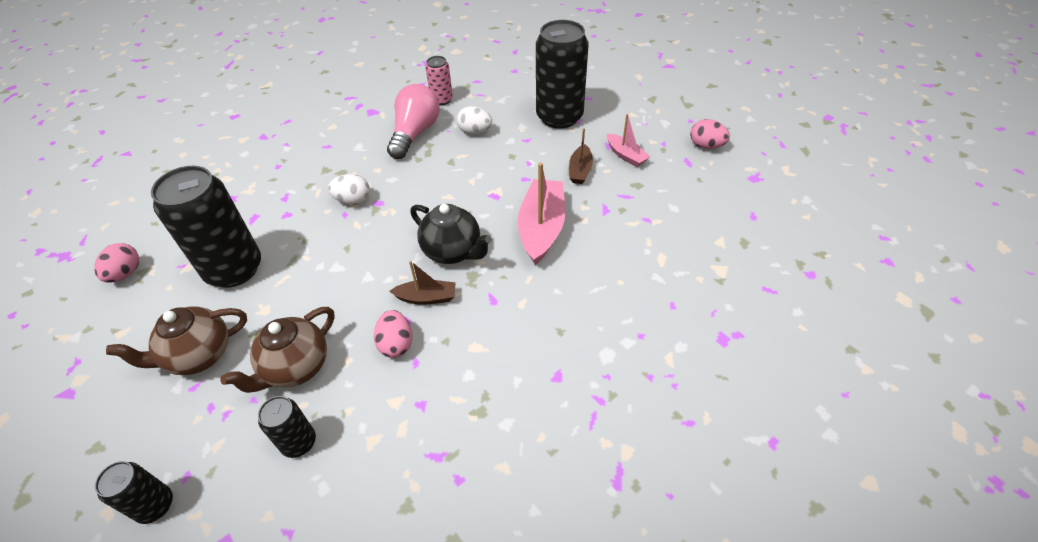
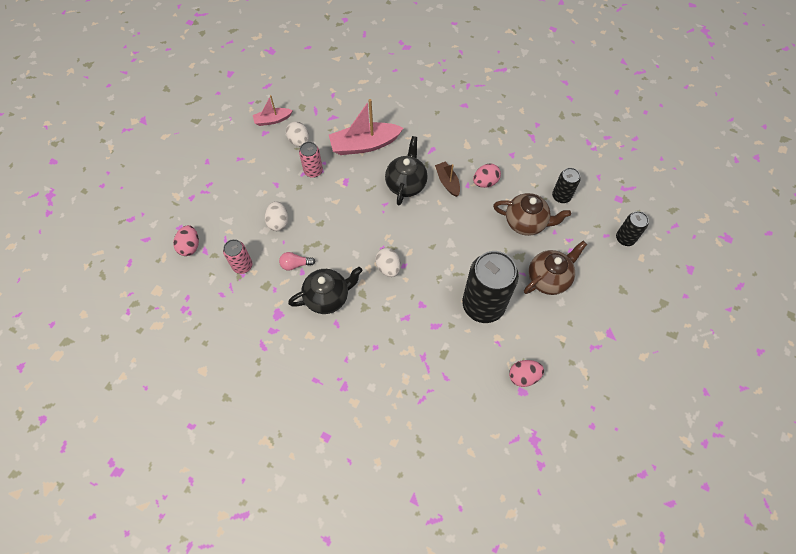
camera: 115 degrees left, 15 degrees up
(199, 355) = (548, 278): brown teapot -> brown teapot turned 75 degrees counterclockwise
(359, 147) = (328, 297): none -> black teapot
(415, 133) = (295, 264): pink light bulb -> pink light bulb, size x0.47
(527, 172) = (313, 171): none -> pink can
(559, 117) = (239, 172): black can -> none
(580, 170) = (299, 141): brown boat -> white egg
(625, 155) = (273, 120): pink boat -> pink boat turned 135 degrees counterclockwise
(706, 146) = (245, 79): pink egg -> pink egg (190, 246)

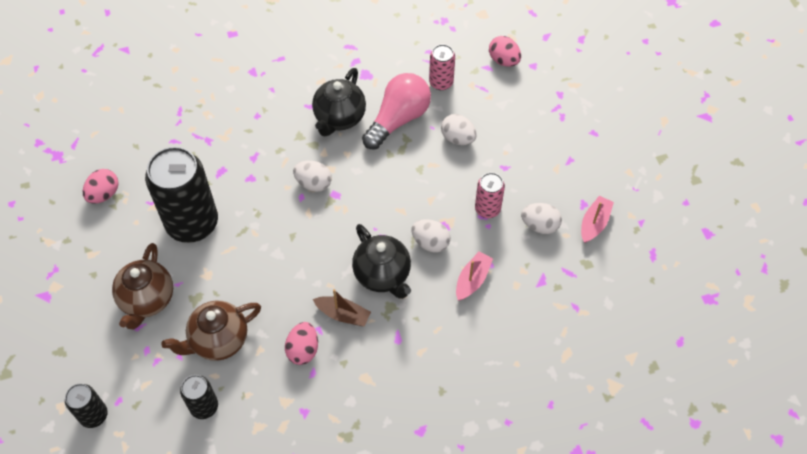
camera: 135 degrees right, 5 degrees down
(295, 264) = (398, 119): pink light bulb -> pink light bulb, size x2.11
(363, 179) = (430, 243): none -> white egg
(365, 144) = (472, 280): pink boat -> pink boat, size x0.55

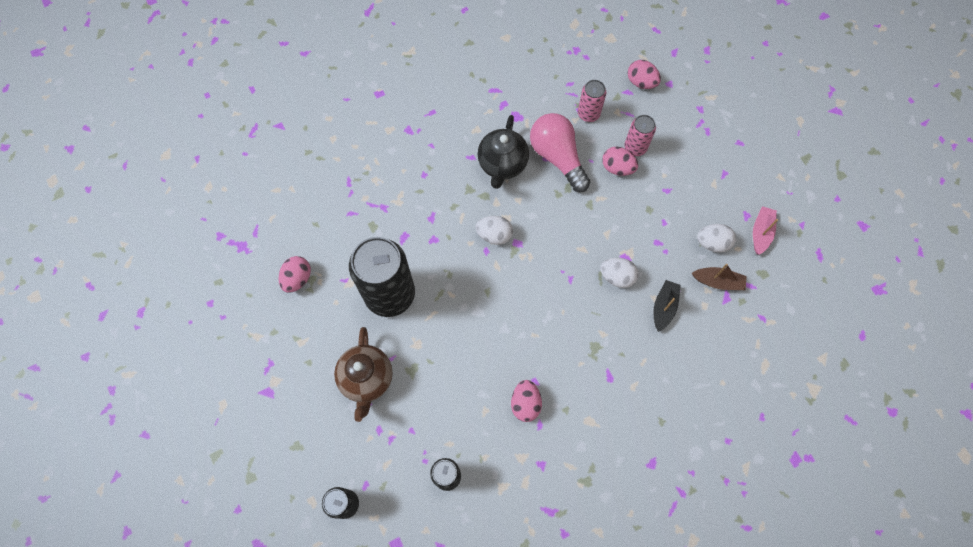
camera: 10 degrees left, 10 degrees up
(218, 340) = (444, 408): brown teapot -> none
(343, 314) = (553, 362): brown boat -> brown boat (717, 282)
(382, 275) = (581, 316): black teapot -> none
(398, 119) = (557, 157): pink light bulb -> pink light bulb turned 60 degrees counterclockwise
(458, 138) = (617, 168): white egg -> pink egg
(472, 280) = (664, 307): pink boat -> black boat
(487, 209) = (661, 234): pink can -> pink can (635, 147)

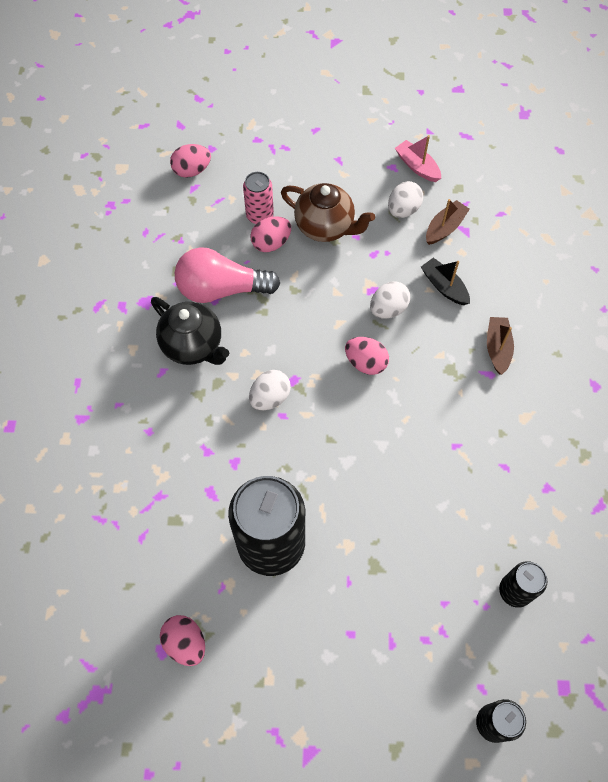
camera: 60 degrees left, 5 degrees down
(367, 379) = (358, 623): brown teapot -> brown teapot (325, 227)
(525, 403) = (475, 468): pink egg -> pink egg (365, 363)
(588, 114) = (192, 234): pink can -> none
(635, 373) = (497, 348): none -> brown boat

